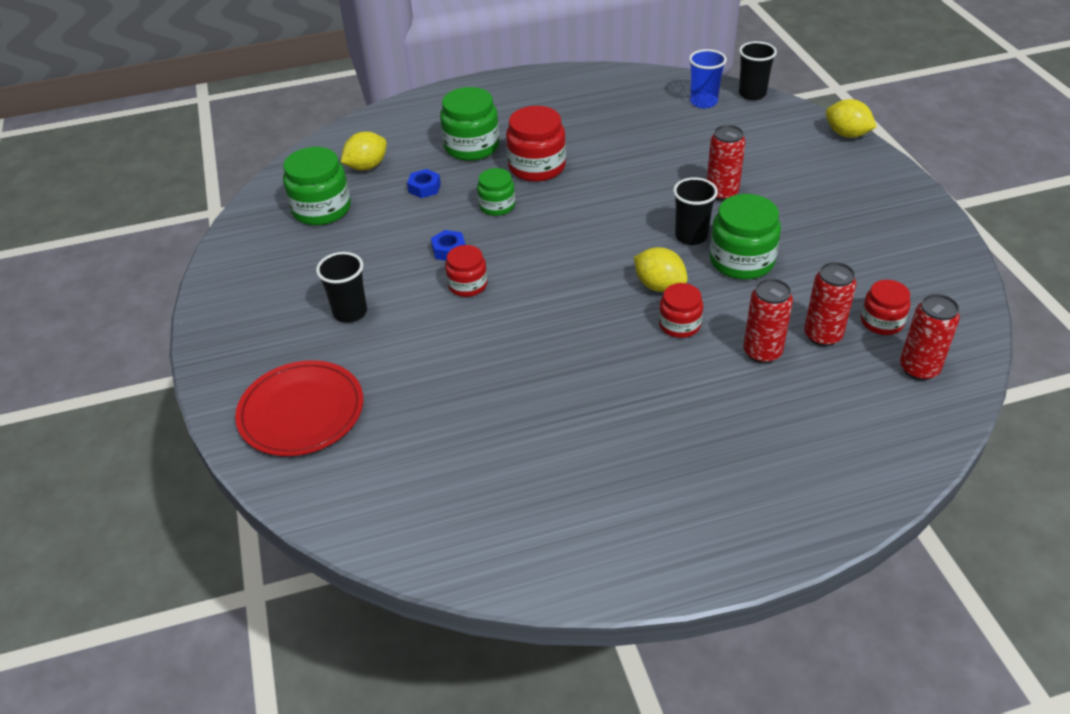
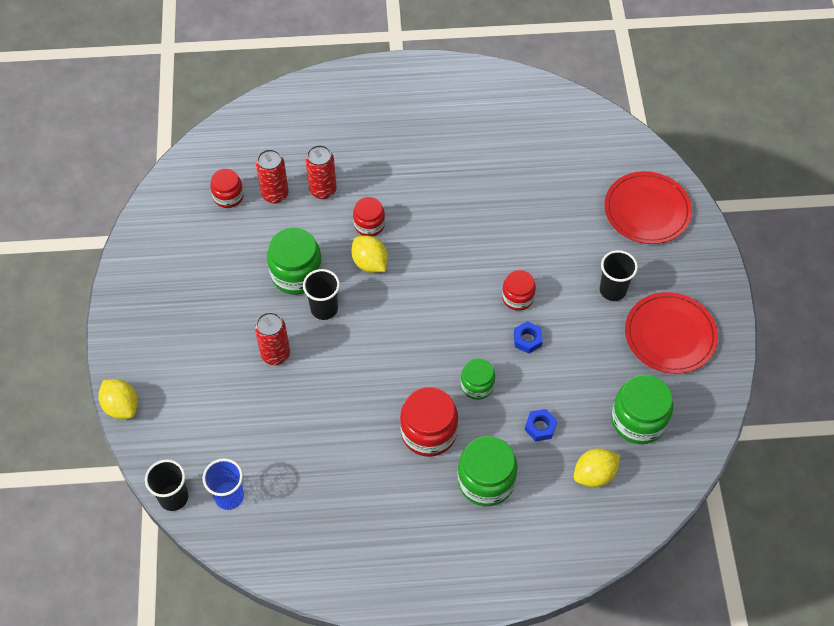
camera: 170 degrees left, 15 degrees up
(281, 282) = (670, 335): none -> red plate
(919, 369) = (229, 156): red can -> none

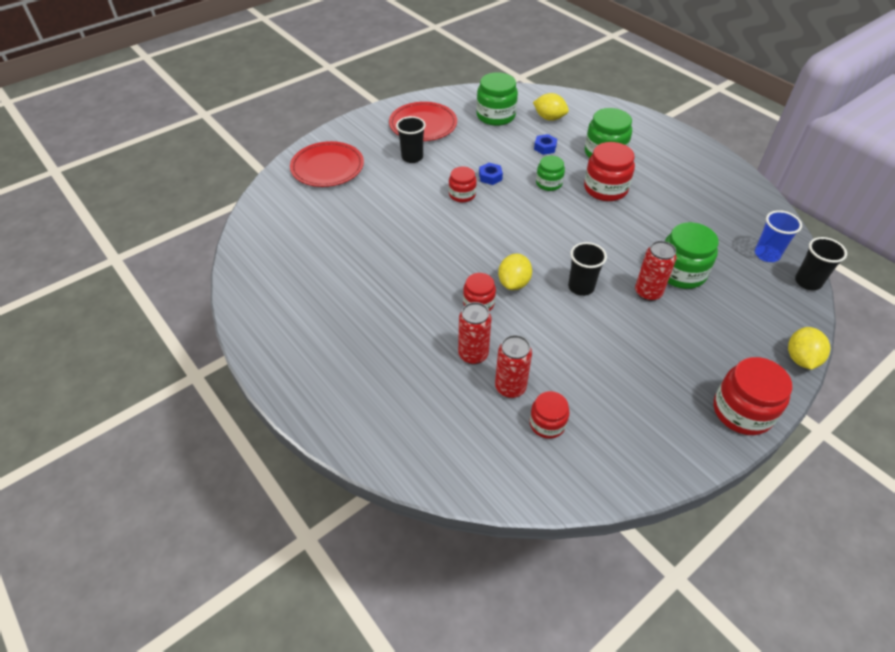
camera: 125 degrees left, 10 degrees down
(126, 321) = (742, 411): none -> red jar
(296, 274) = (570, 322): green jar -> green jar (681, 272)

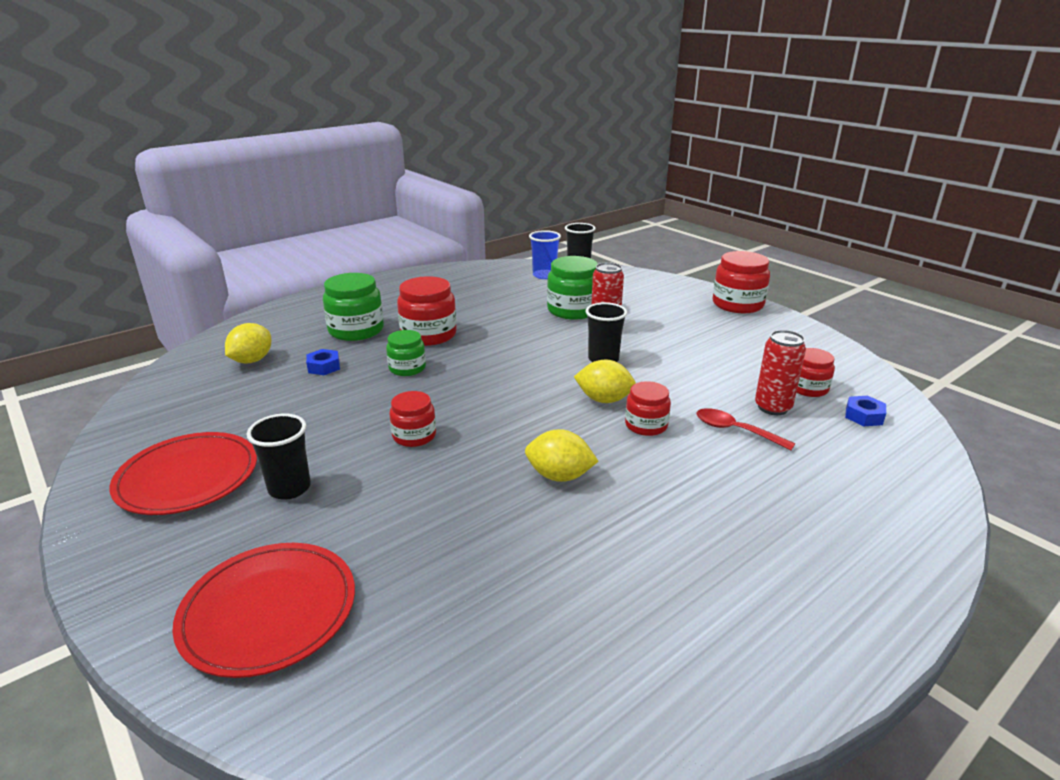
camera: 90 degrees left, 20 degrees down
(473, 354) = (735, 430): red can -> red spoon
(490, 177) = (377, 411): blue nut -> blue nut (864, 416)
(495, 116) = (214, 402): green jar -> none
(801, 359) = (669, 279): yellow lemon -> yellow lemon (559, 476)

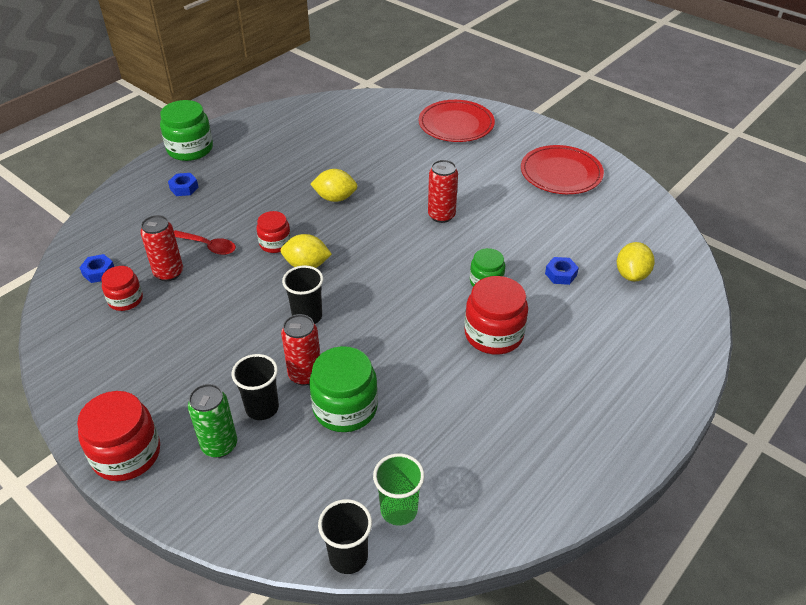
camera: 170 degrees right, 15 degrees up
(289, 488) = (495, 173): black cup -> black cup (262, 408)
(356, 330) = (574, 332): green jar -> green jar (190, 149)
(414, 436) = (441, 215): red jar -> red can
(544, 275) = (399, 510): blue cup -> green cup
(668, 303) = (219, 445): none -> green can
(819, 521) = (184, 188): none -> blue nut

